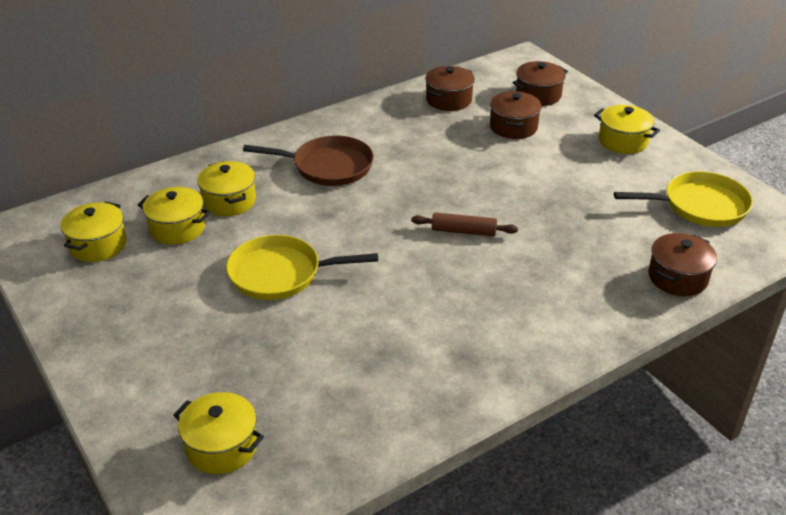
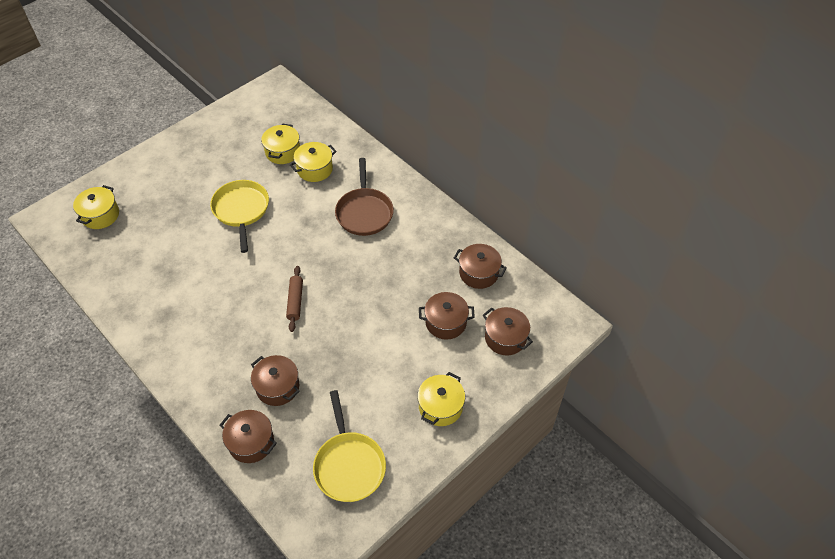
camera: 80 degrees right, 15 degrees up
(98, 245) = (263, 122): yellow pot -> none
(596, 252) = (277, 387): none -> brown pot

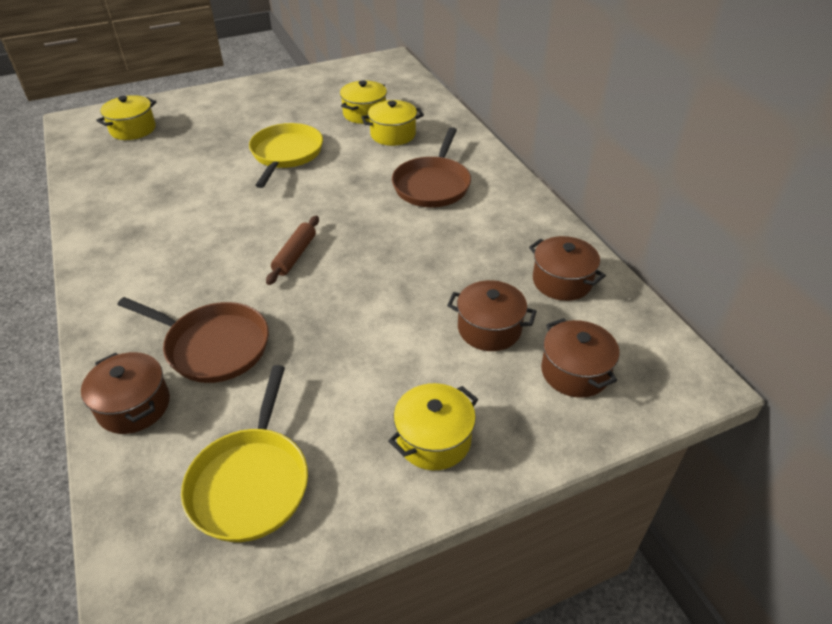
camera: 20 degrees right, 10 degrees down
(277, 387) = (213, 346): brown pot -> brown pan

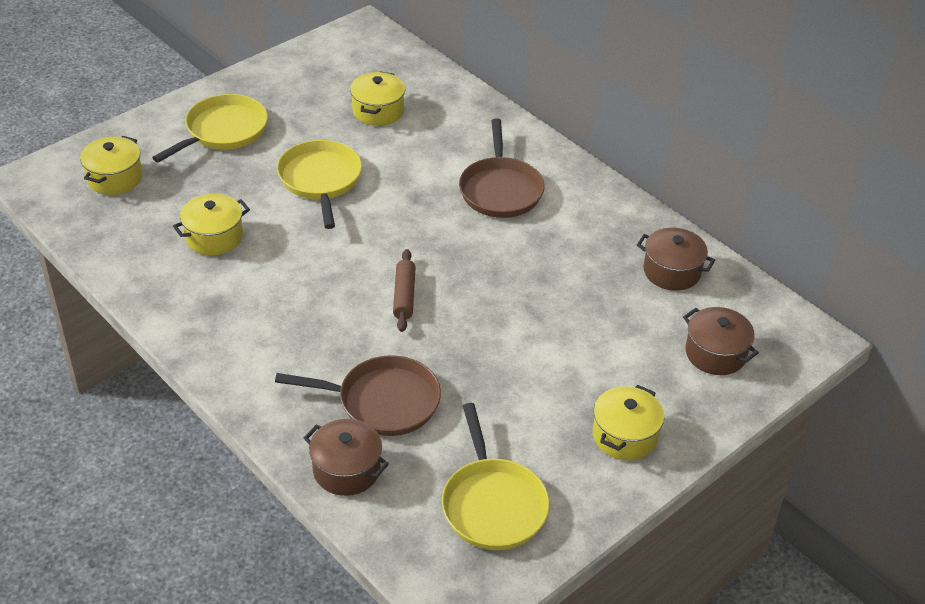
camera: 20 degrees left, 0 degrees up
(236, 110) = (223, 131): none -> yellow pan
(393, 134) = (425, 134): yellow pot -> yellow pot (214, 237)
(489, 329) = (627, 331): brown pot -> none

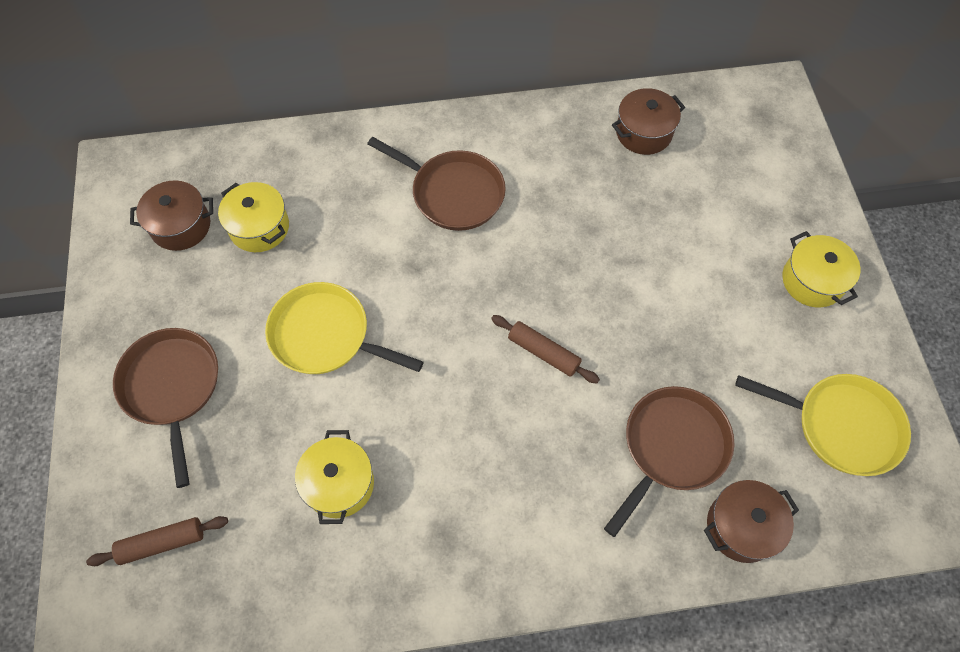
camera: 55 degrees left, 20 degrees up
(114, 178) = (162, 543): yellow pot -> brown rolling pin
(223, 131) = (172, 387): yellow pan -> brown pan
(715, 353) = (755, 162): brown pot -> brown pot (181, 226)

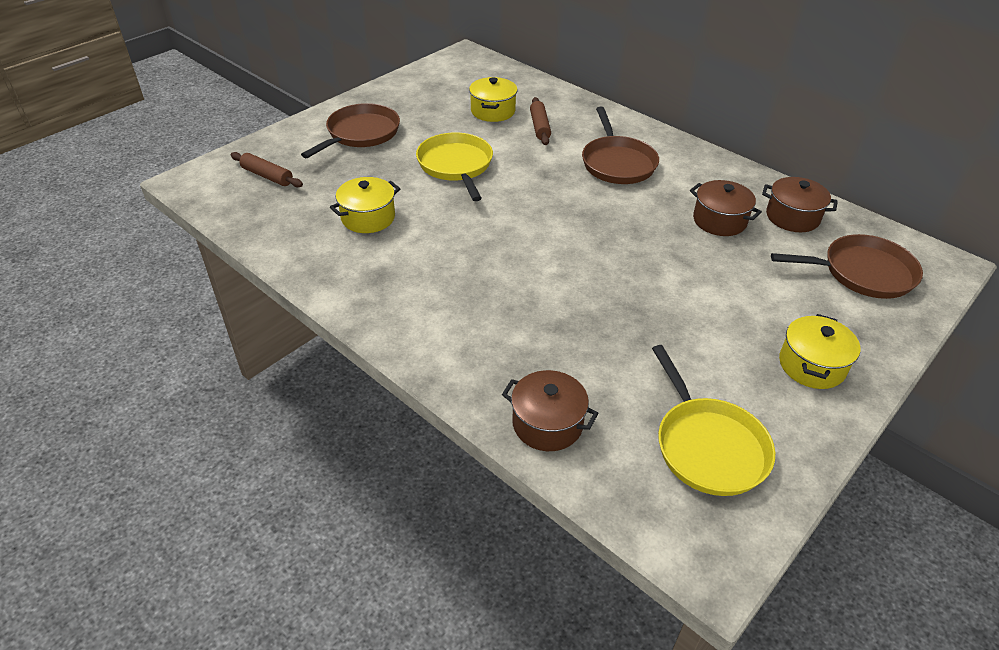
camera: 50 degrees right, 20 degrees down
(181, 226) = (459, 88): brown pot -> brown pot (719, 221)
(543, 352) = (558, 255): brown rolling pin -> brown rolling pin (539, 127)
(671, 447) = (565, 352): brown pan -> brown pan (862, 273)

